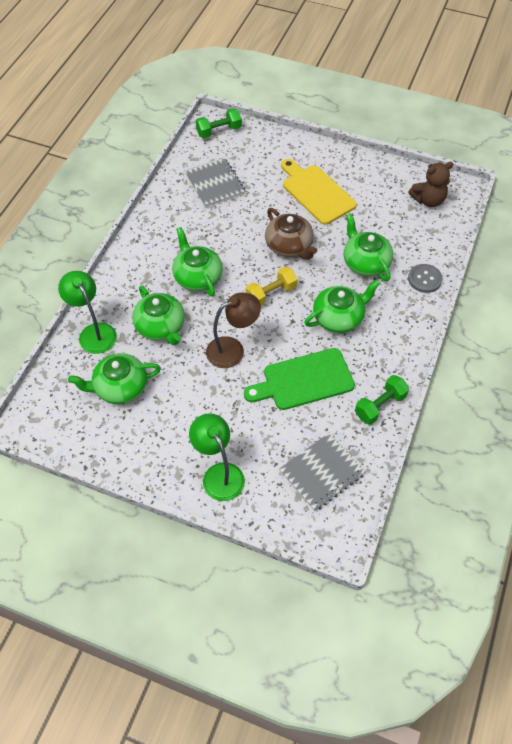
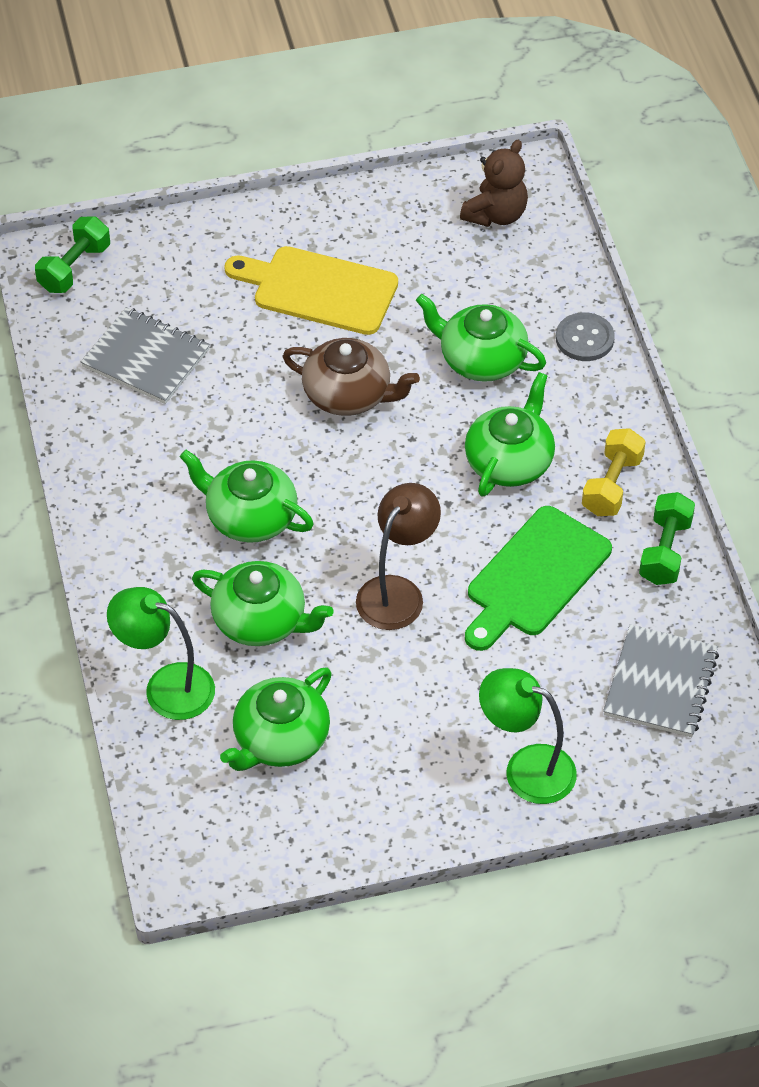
camera: 35 degrees left, 5 degrees down
(271, 294) = (383, 481): yellow dumbbell -> yellow dumbbell (612, 485)

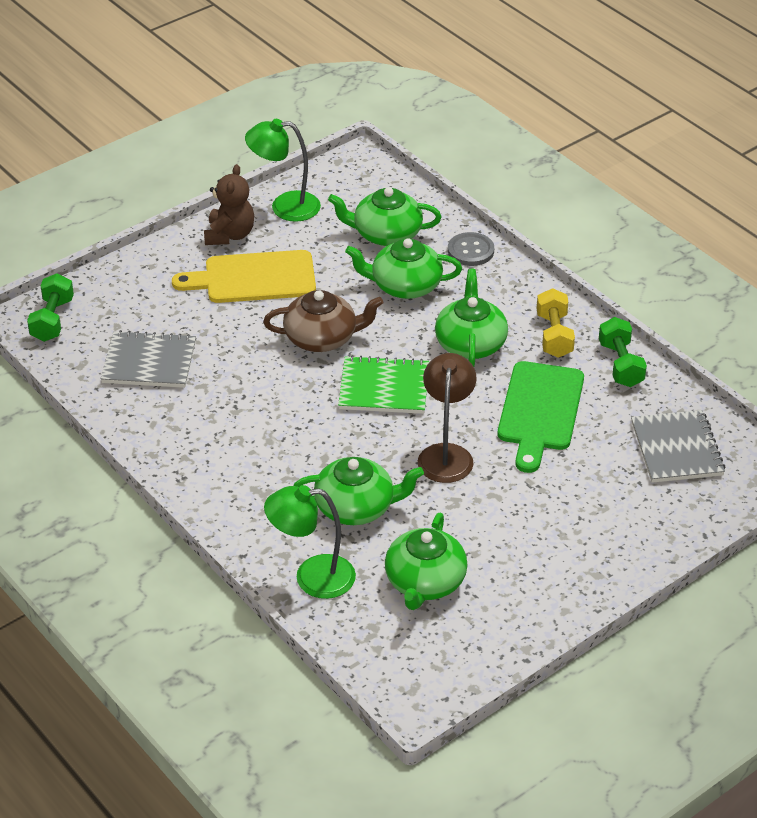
camera: 25 degrees left, 10 degrees down
(250, 517) = (301, 441): green teapot -> green teapot (386, 234)
(379, 483) = (384, 387): none -> green notebook
(496, 215) = (353, 193): brown teddy bear -> brown teddy bear (229, 235)
(526, 768) = (620, 537): green lamp -> green lamp (285, 207)

